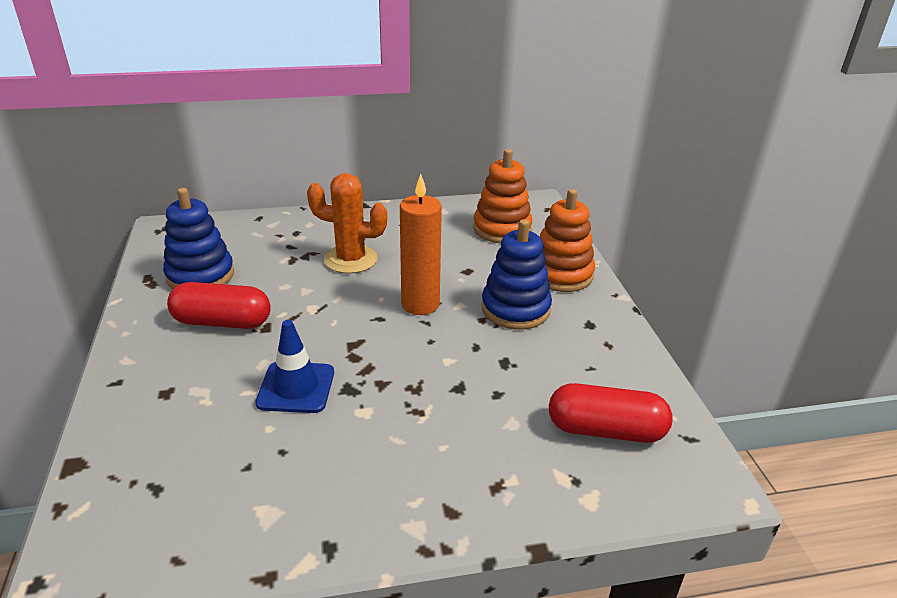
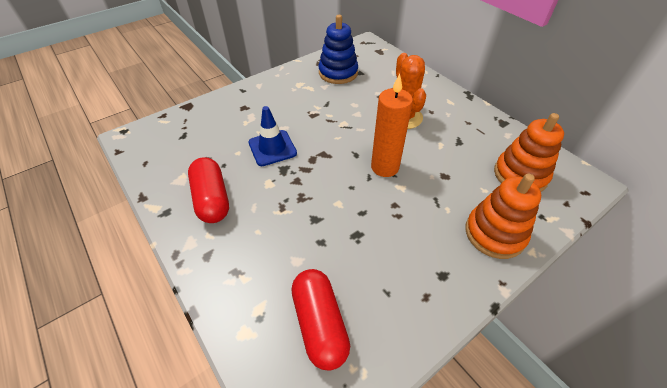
camera: 65 degrees right, 15 degrees up
(222, 322) = (306, 98): red capsule -> red capsule (212, 199)
(515, 309) = (422, 219): blue stacking toy -> none

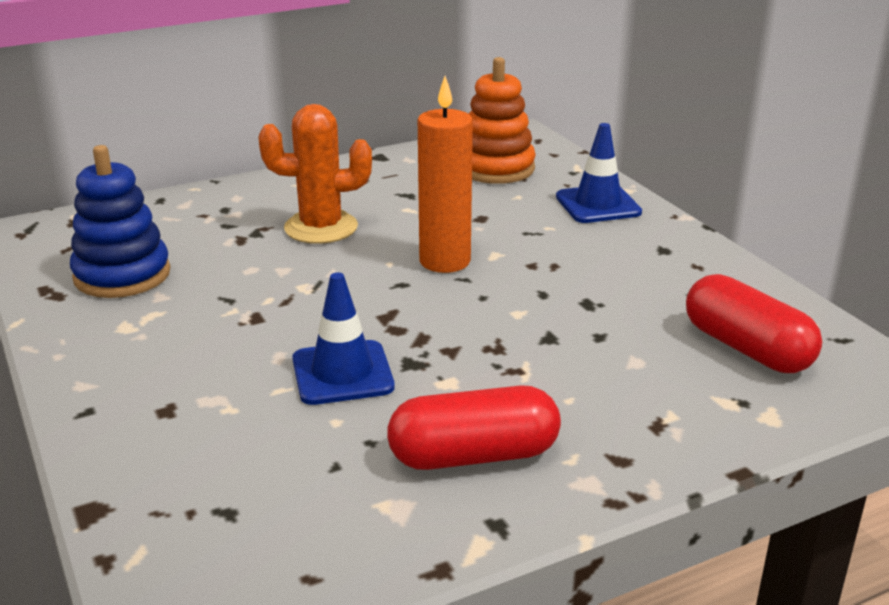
camera: 80 degrees left, 20 degrees down
(319, 324) = (746, 348): red capsule -> red capsule turned 60 degrees clockwise
(494, 233) = (598, 205): orange stacking toy -> blue traffic cone

